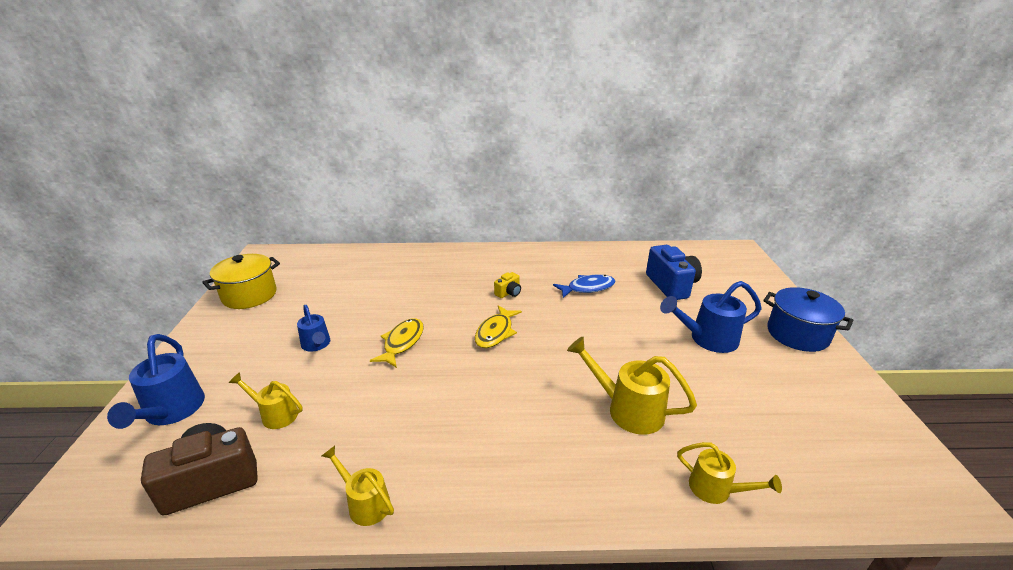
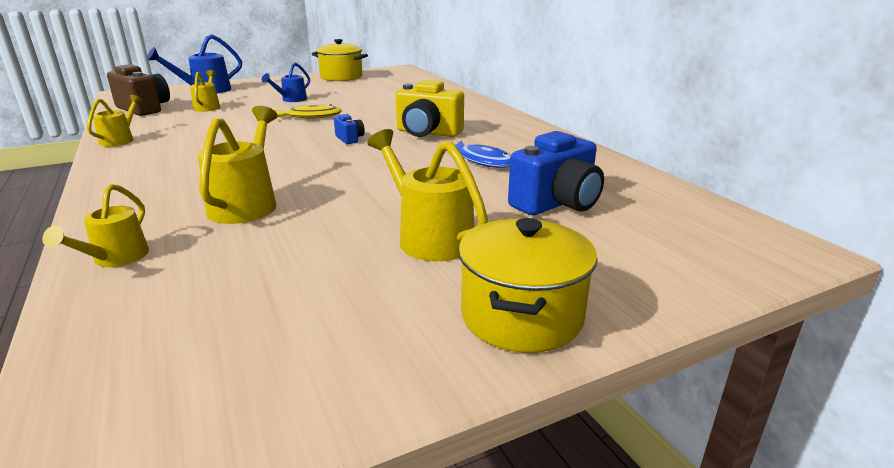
camera: 65 degrees right, 5 degrees down
(495, 332) = (350, 139): yellow fish -> blue camera
(508, 293) = (427, 133): yellow camera -> yellow camera, size x2.05
(707, 339) = (429, 237): blue watering can -> yellow watering can
(797, 334) = (521, 316): blue pot -> yellow pot

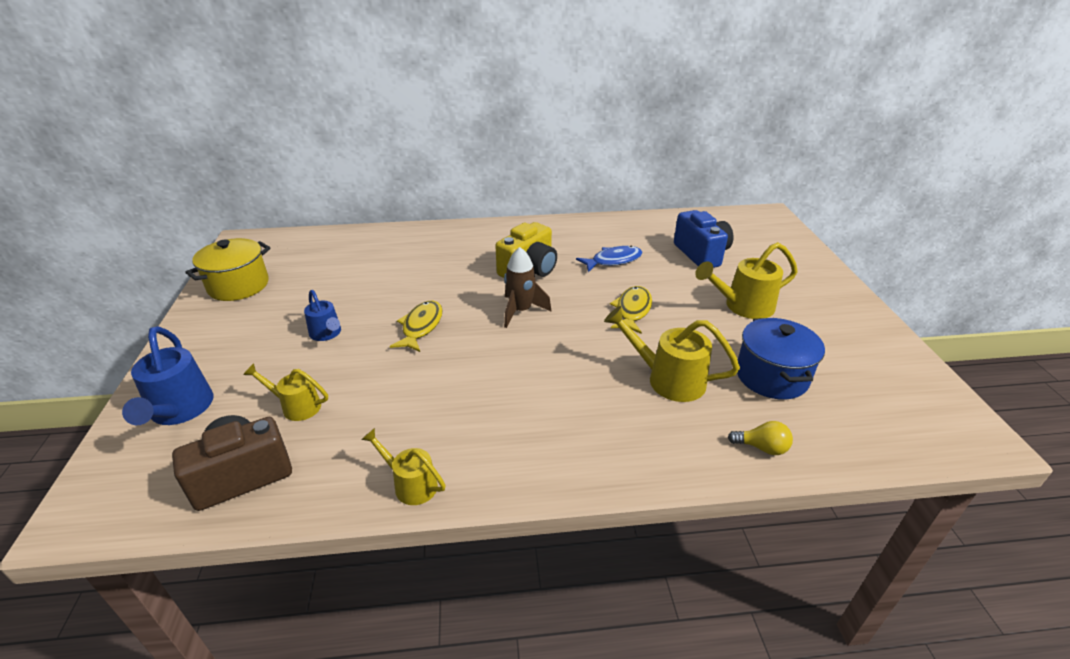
camera: 70 degrees left, 10 degrees up
(115, 259) = (762, 447): yellow watering can -> yellow light bulb
(259, 262) = (771, 376): none -> blue pot
(350, 139) = (521, 311): blue camera -> brown rocket
(378, 178) = (632, 310): none -> yellow fish
(521, 316) = (833, 297): yellow pot -> none

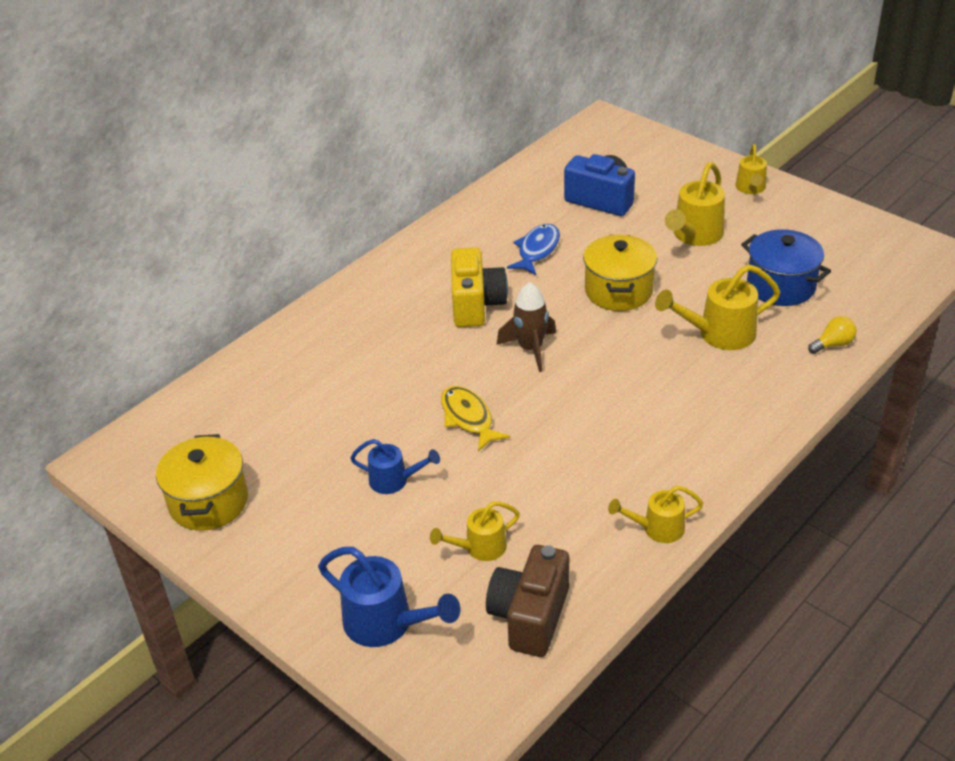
camera: 40 degrees left, 5 degrees up
(632, 310) = (618, 291): yellow fish -> yellow pot
(835, 299) = (750, 188): none -> yellow watering can

